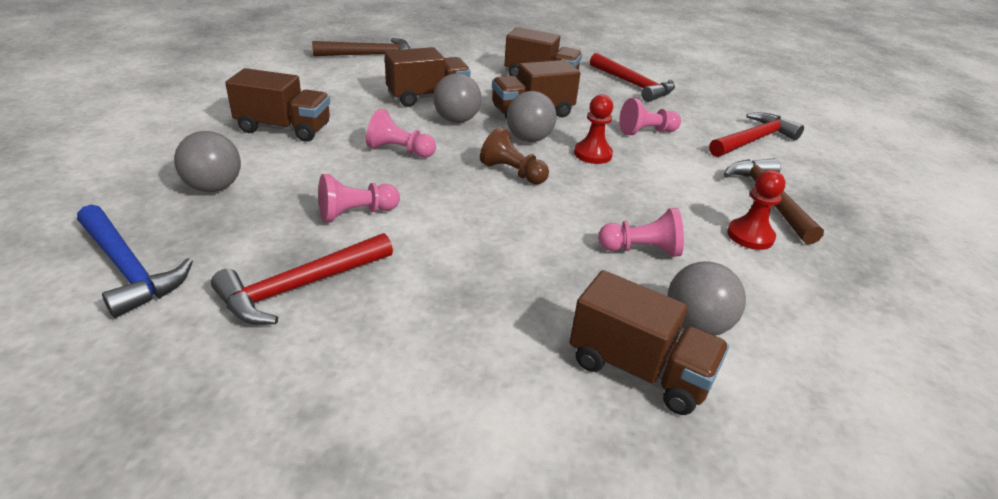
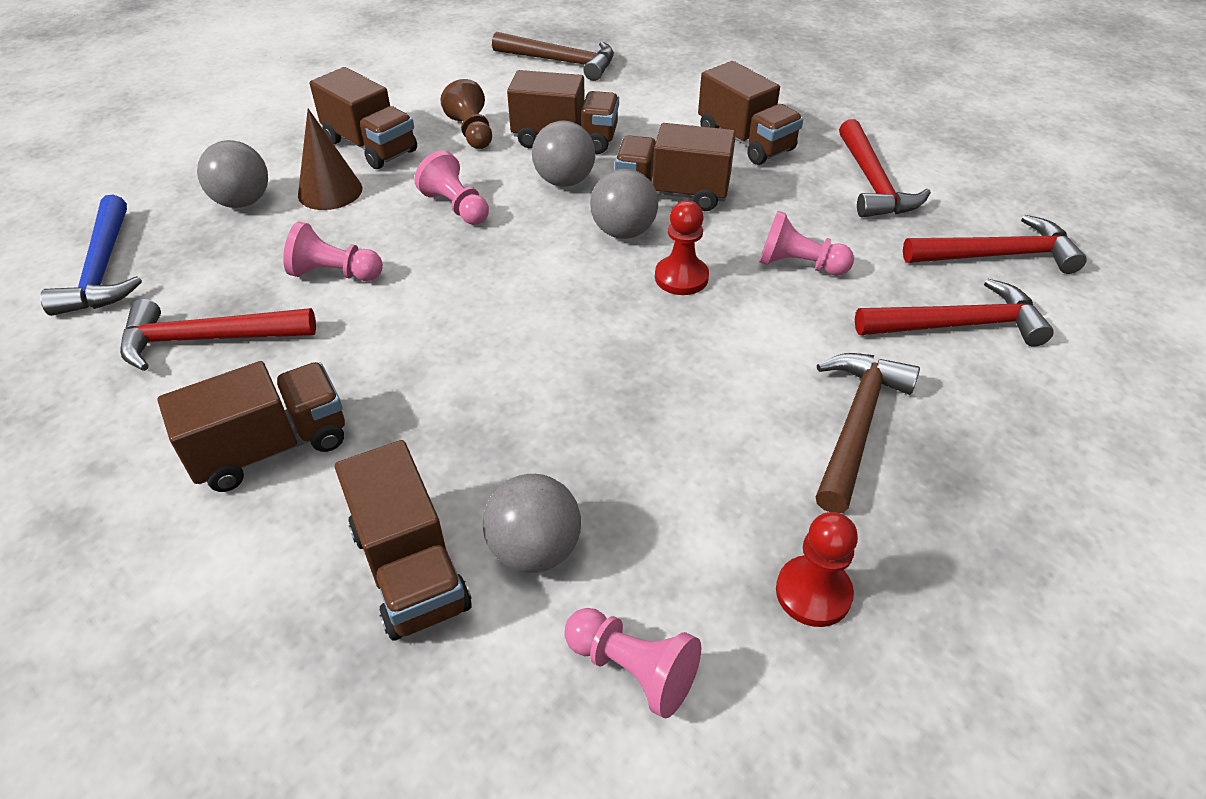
camera: 35 degrees right, 10 degrees up
(285, 163) = (330, 191): none -> brown cone
(446, 338) = (271, 447): none -> brown truck
(512, 172) = (550, 274): brown pawn -> brown pawn (472, 132)
(641, 250) = (585, 430): pink pawn -> pink pawn (632, 669)
(730, 105) = (996, 255): none -> red hammer
(750, 236) = (755, 467): red pawn -> red pawn (813, 593)

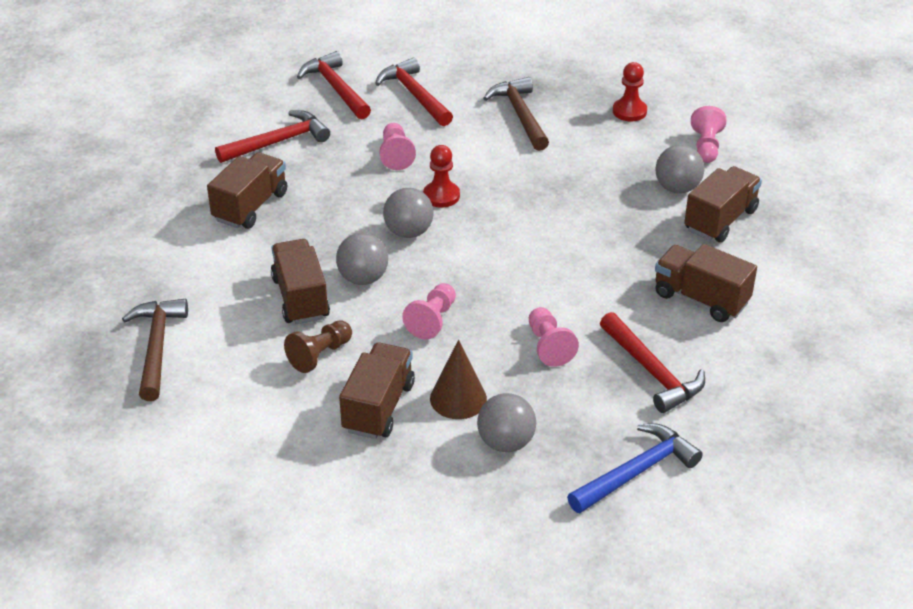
camera: 115 degrees left, 5 degrees down
(672, 193) = (346, 223): brown truck -> none
(856, 425) = (520, 115): brown hammer -> brown hammer turned 75 degrees clockwise

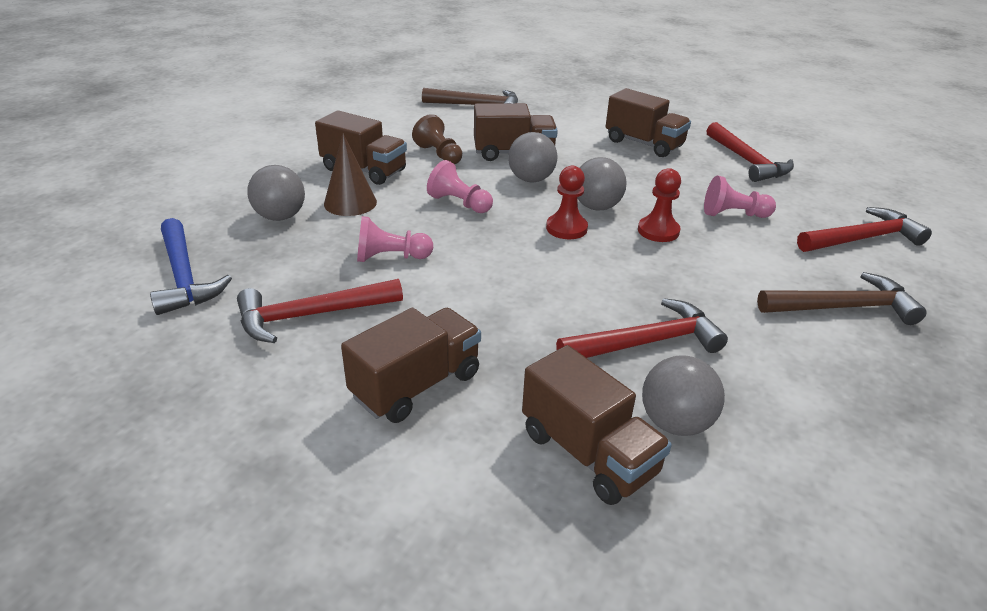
camera: 100 degrees right, 5 degrees down
(336, 89) = (857, 195): red hammer -> red hammer (645, 342)
(629, 111) = (891, 417): red pawn -> red pawn (566, 228)
(706, 146) = (803, 491): pink pawn -> none

